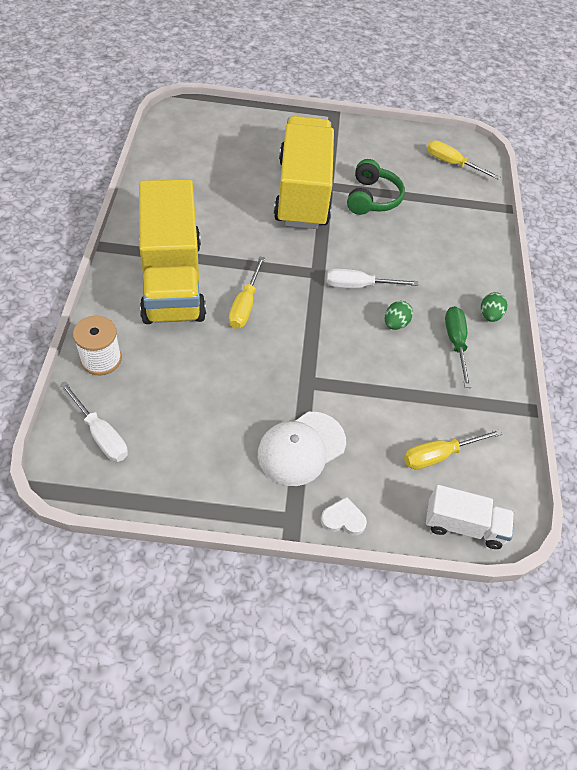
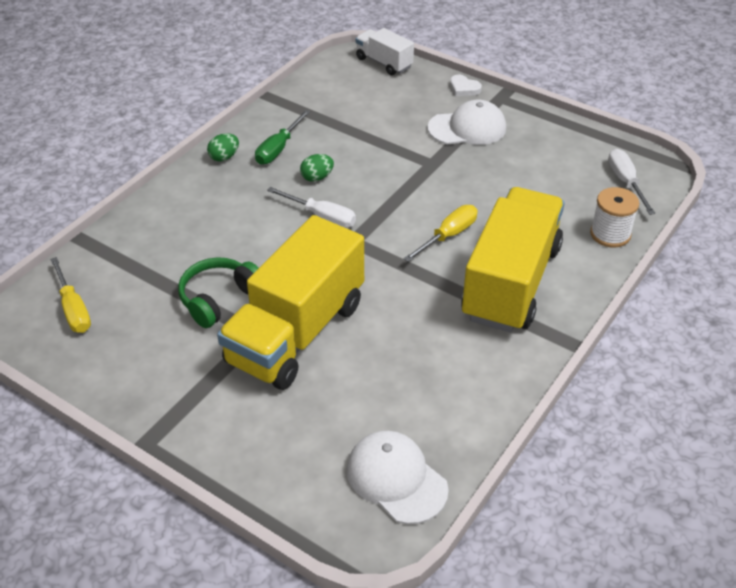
camera: 145 degrees left, 10 degrees down
(185, 136) = (396, 479): none -> white cap
(439, 455) = (365, 95): yellow screwdriver -> none

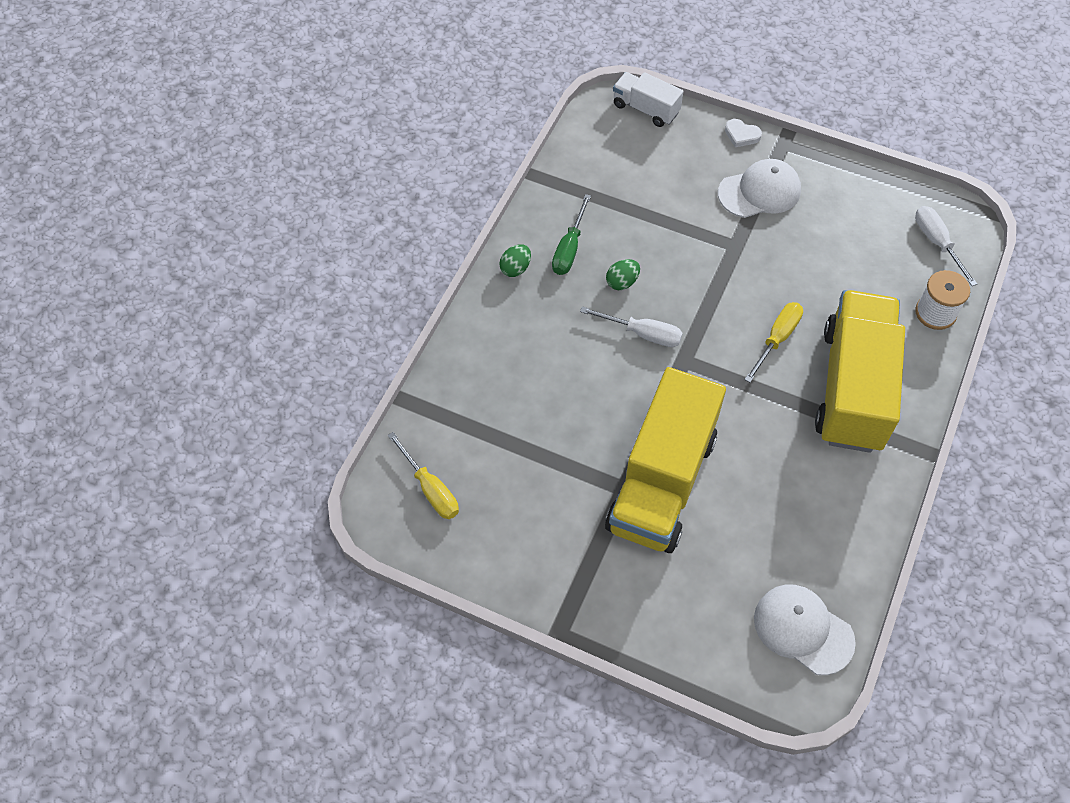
camera: 10 degrees left, 15 degrees up
(219, 299) = (572, 453): green headphones -> none

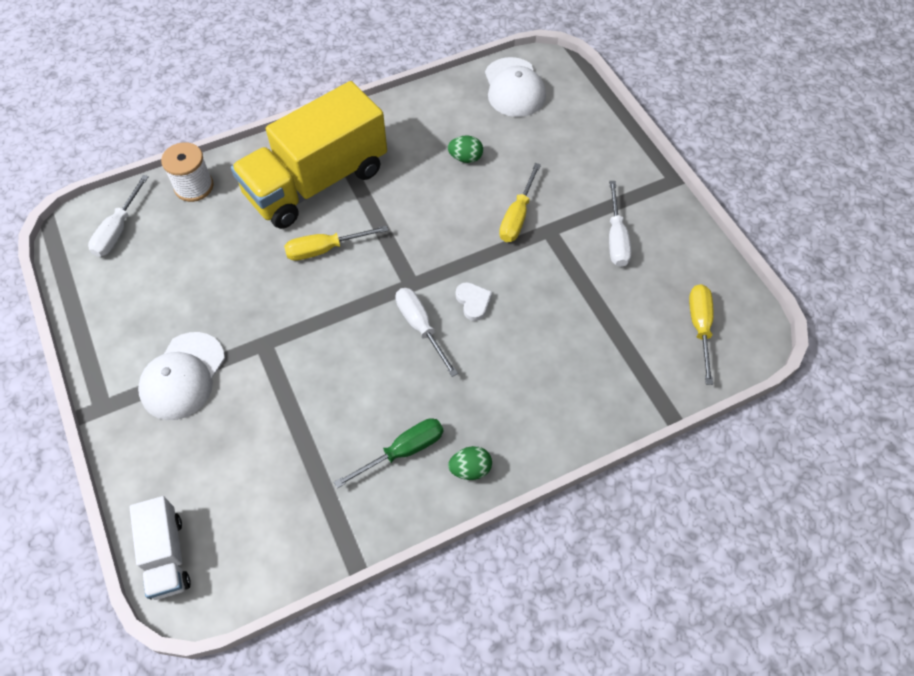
camera: 140 degrees left, 0 degrees up
(561, 524) = (616, 238): none -> white screwdriver
(622, 282) = (390, 383): green egg -> green egg (465, 158)
(661, 482) = (517, 216): yellow truck -> yellow screwdriver
(741, 135) = (123, 446): white heart -> white heart (473, 302)
(759, 192) = (183, 376): white cap -> white cap turned 90 degrees counterclockwise

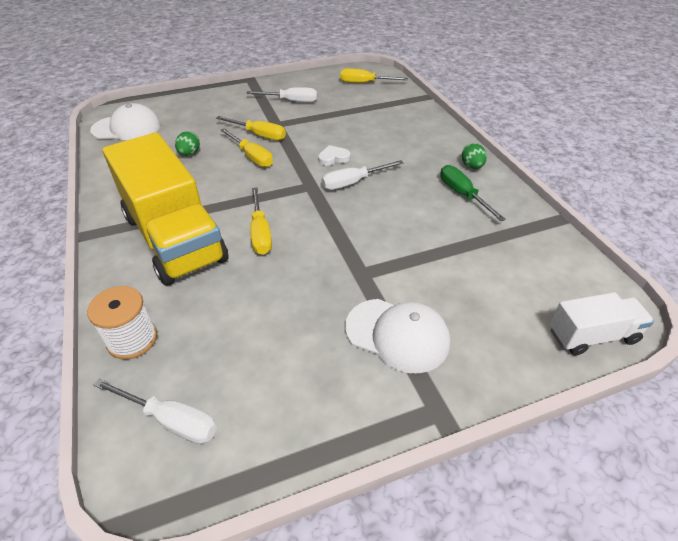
camera: 85 degrees left, 15 degrees down
(466, 217) = (252, 157): none -> yellow screwdriver

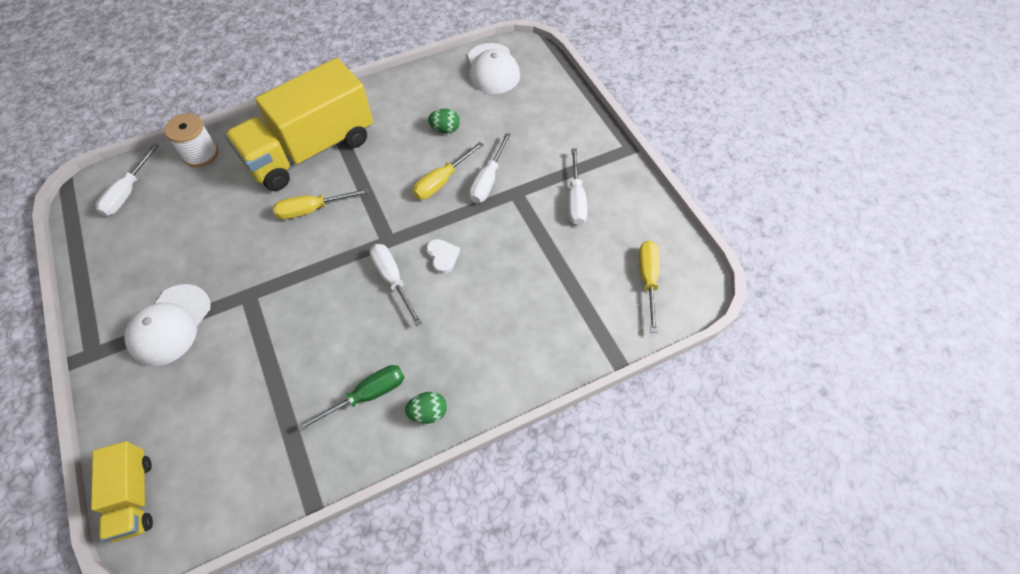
camera: 85 degrees right, 15 degrees up
(259, 135) = (488, 180): yellow screwdriver -> white screwdriver
(592, 336) = (134, 496): white truck -> yellow truck

